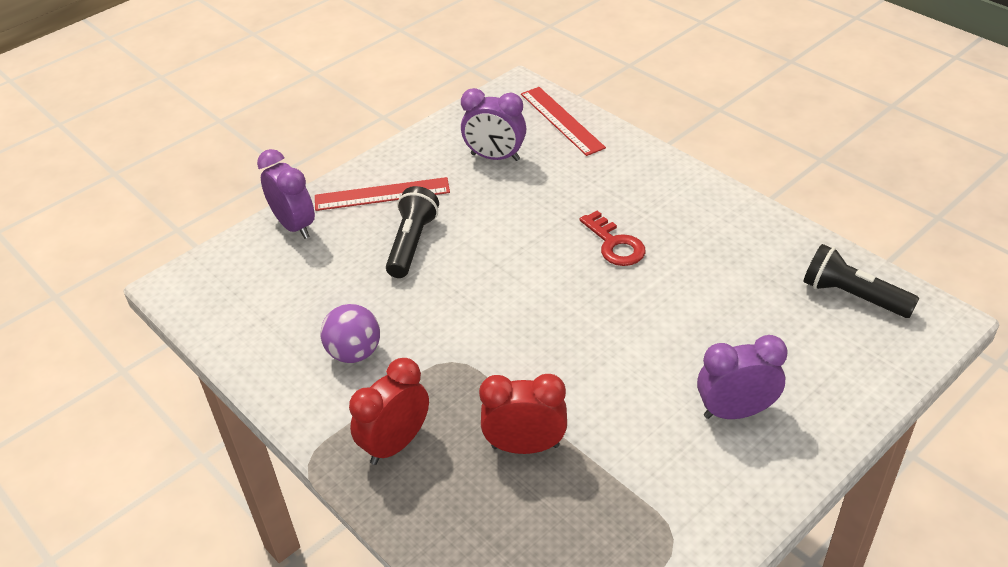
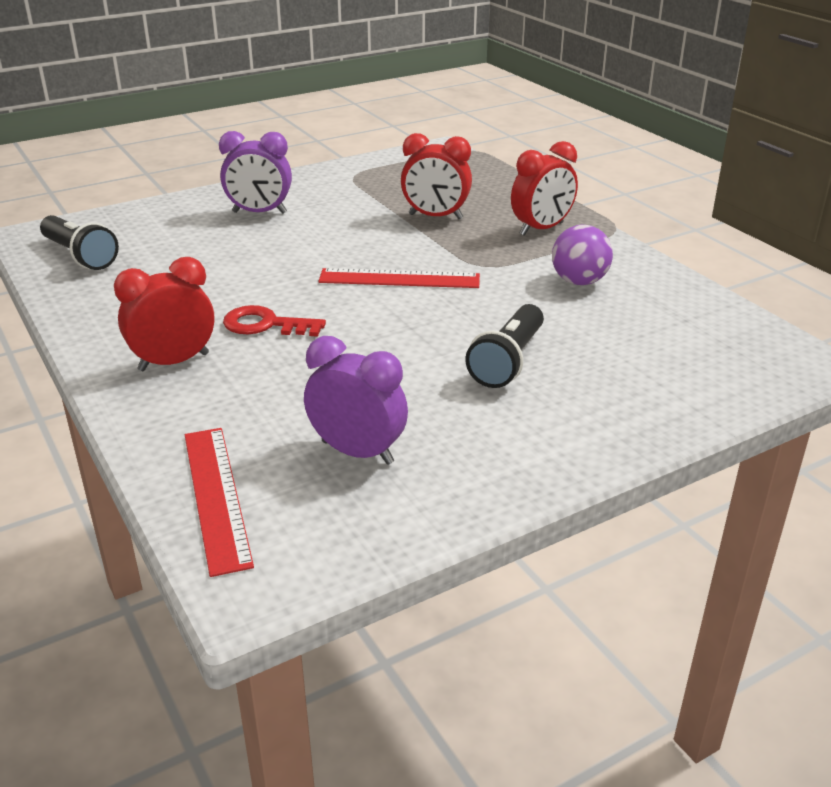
camera: 170 degrees left, 10 degrees down
(294, 226) = (671, 406): purple clock -> none
(382, 194) = (544, 427): red ruler -> red ruler (399, 279)
(615, 244) = (265, 325): red key -> red key turned 60 degrees counterclockwise
(657, 197) = (174, 362): none -> red clock

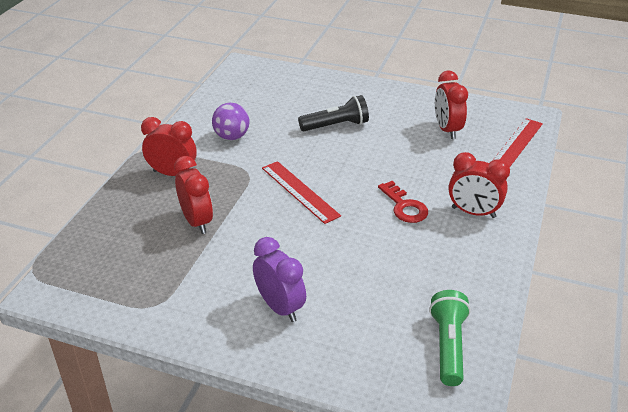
camera: 130 degrees left, 5 degrees up
(80, 256) = (448, 346): black flashlight -> green flashlight
(357, 452) = (447, 130): purple clock -> red clock

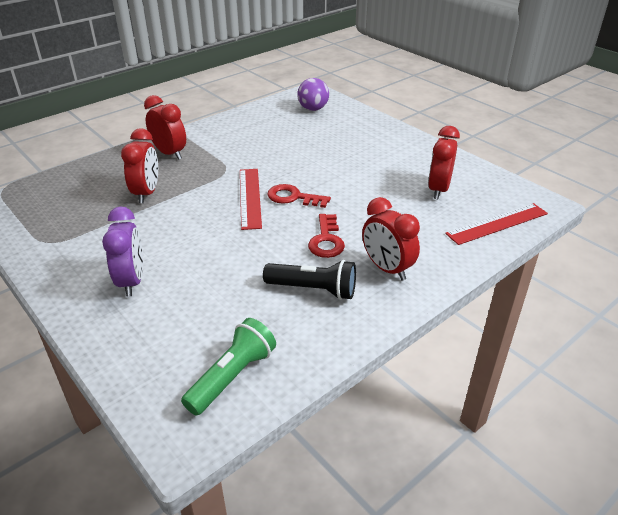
camera: 30 degrees right, 0 degrees up
(232, 137) = (243, 140): purple ball -> purple ball (313, 109)
(336, 125) = (338, 156): black flashlight -> black flashlight (313, 289)
(337, 178) = (293, 197): none -> red key

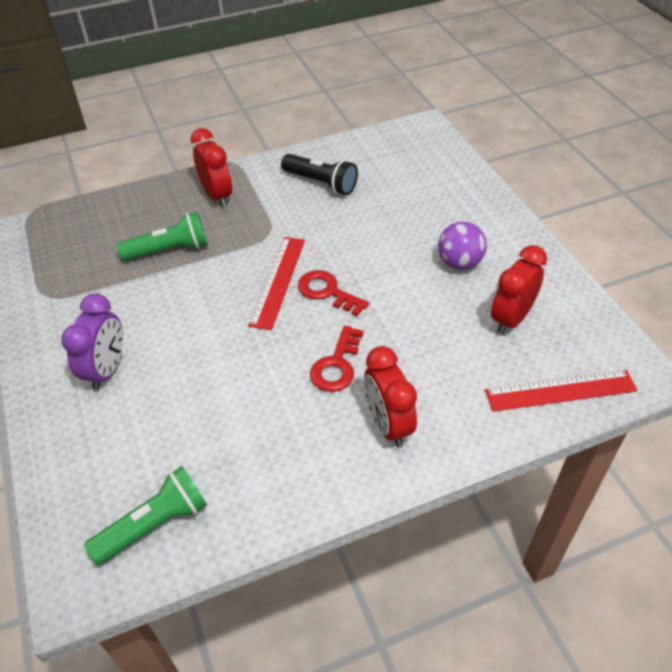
camera: 20 degrees right, 10 degrees up
(146, 193) = (169, 250): red clock -> green flashlight
(313, 109) = (413, 156): purple ball -> purple ball (459, 263)
(313, 289) = (290, 432): black flashlight -> black flashlight (321, 183)

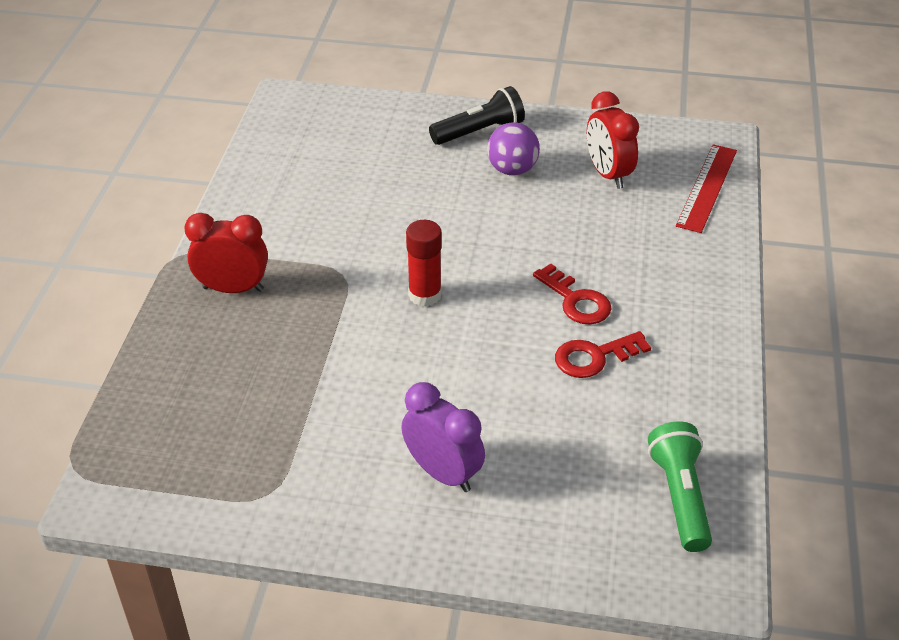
camera: 60 degrees left, 5 degrees down
(169, 250) = (290, 360): green flashlight -> none
(278, 281) = (425, 295): red ruler -> red glue stick
(321, 183) = (299, 204): black flashlight -> black flashlight (479, 132)
(327, 292) = (472, 267): red key -> red key (594, 357)
(388, 424) = (671, 298): red clock -> none

